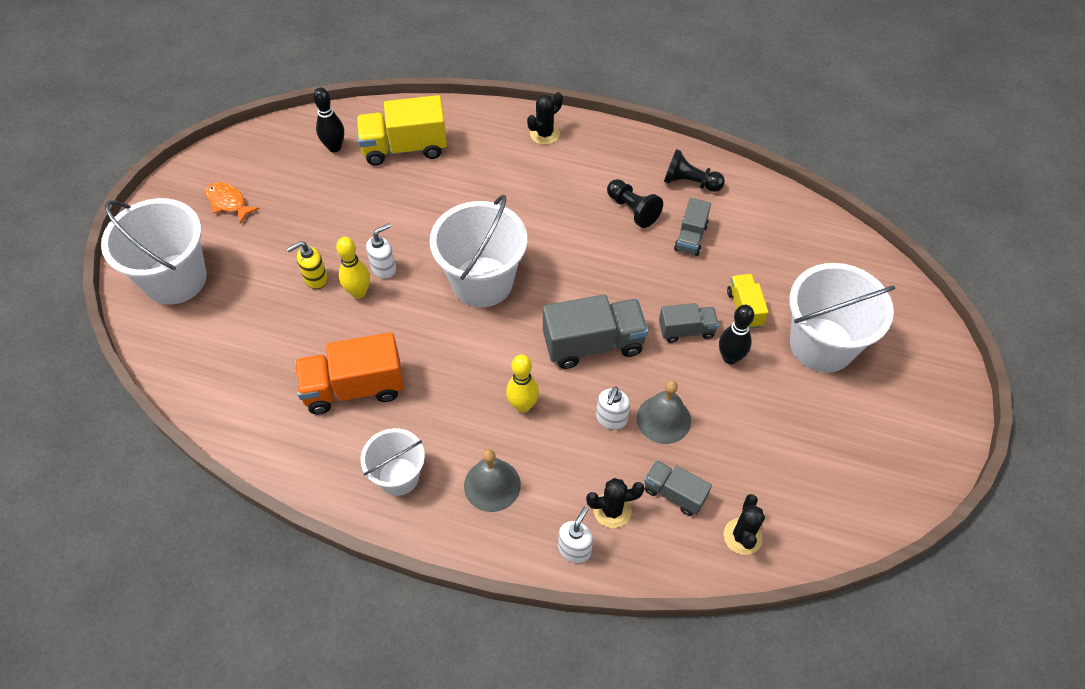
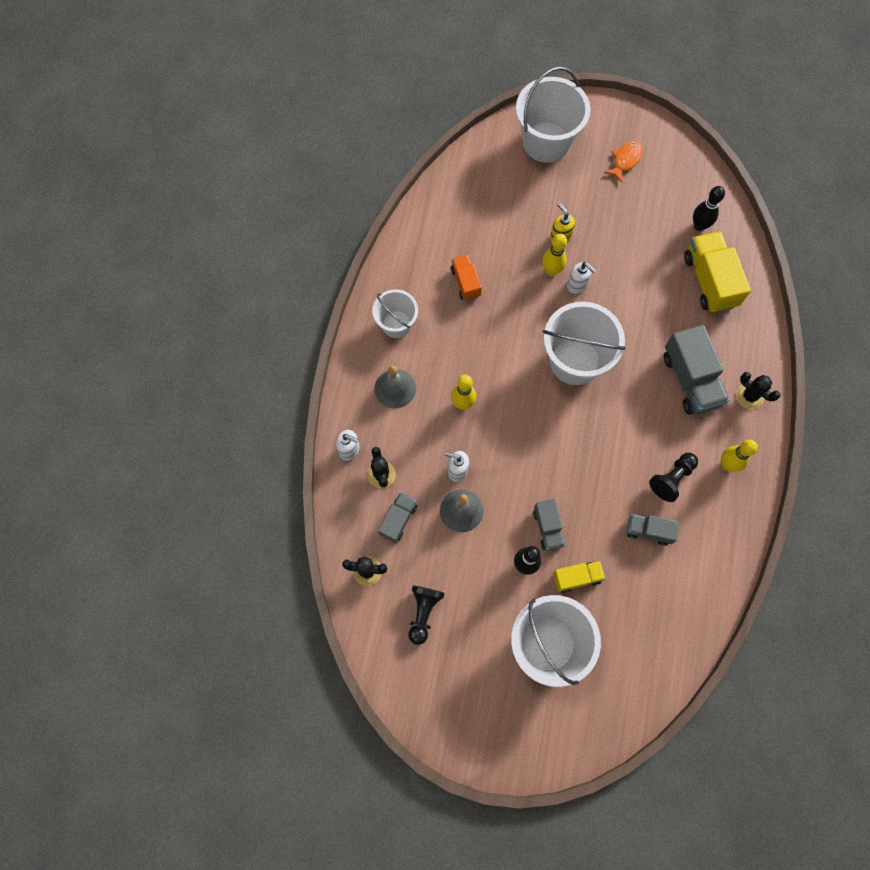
camera: 85 degrees right, 15 degrees up
(354, 388) = (465, 282): orange truck -> orange truck, size x0.57
(593, 344) = (525, 452): grey truck -> grey truck (690, 380)
(619, 162) = (727, 464): none -> yellow bowling pin
(690, 182) = (714, 530): black pawn -> black pawn (423, 612)

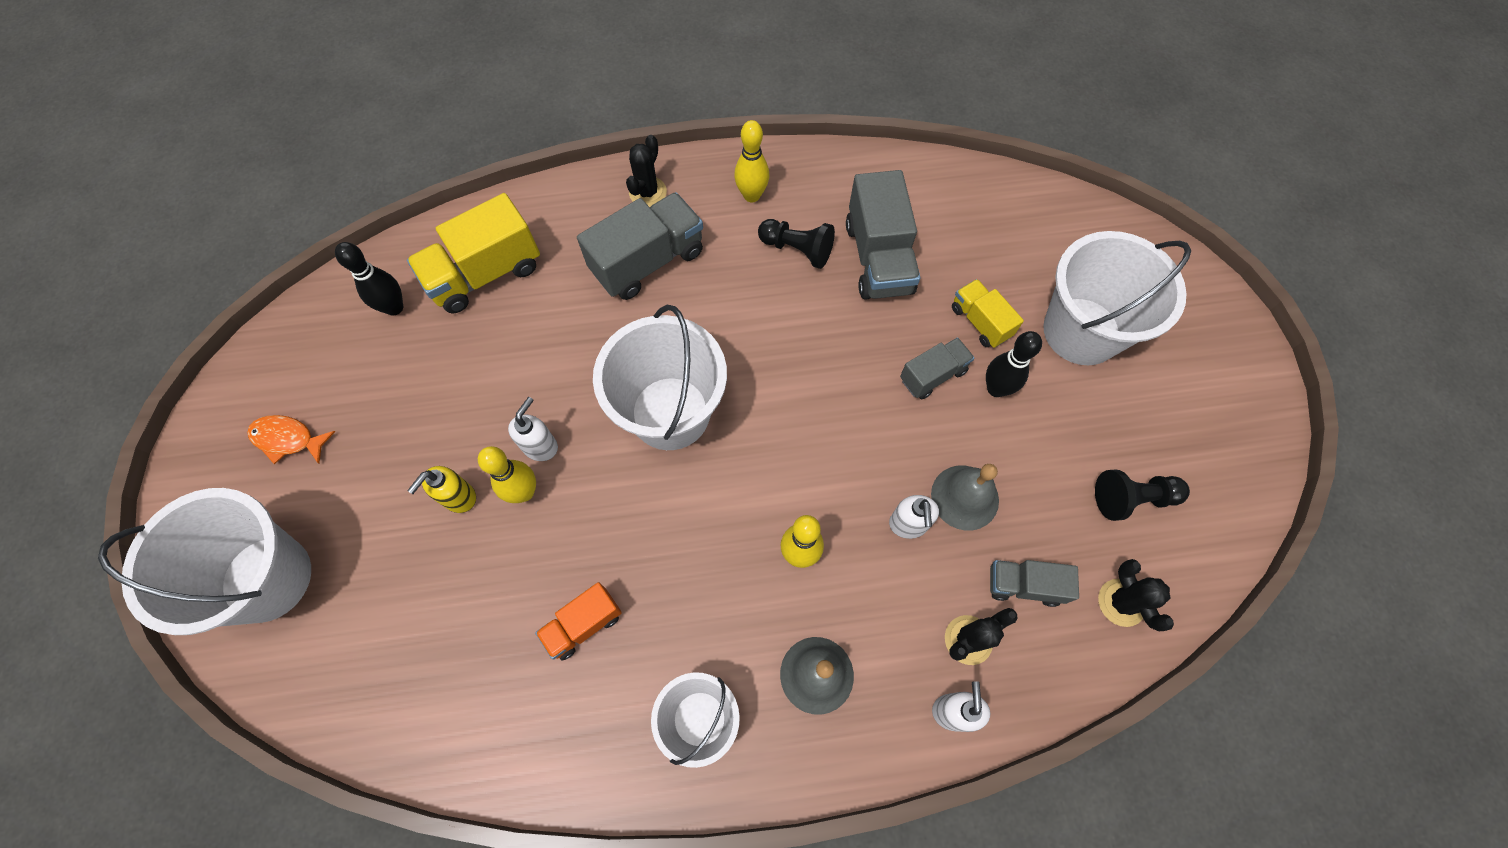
camera: 110 degrees left, 5 degrees down
(648, 531) = (878, 258): grey truck -> grey truck, size x1.76

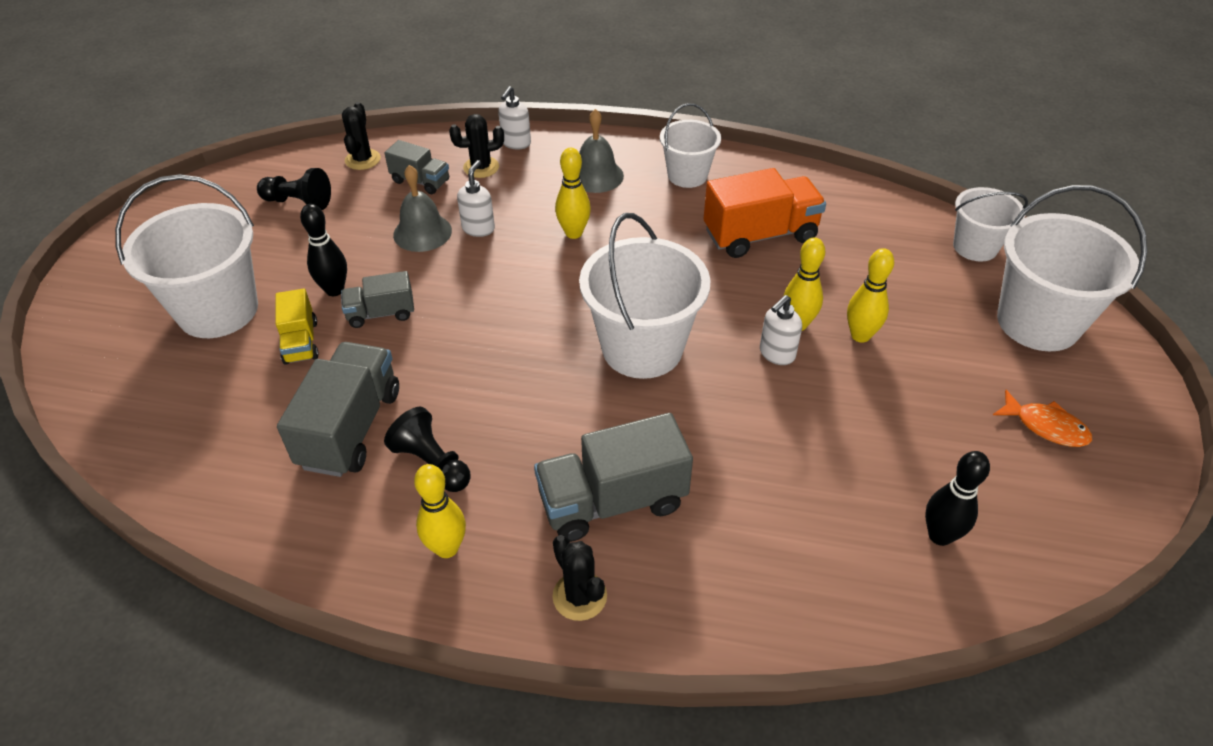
camera: 160 degrees left, 20 degrees down
(319, 692) = (975, 247): none -> white bucket
(459, 497) = (860, 335): yellow soap dispenser -> yellow bowling pin
(485, 274) = (820, 545): yellow truck -> none
(583, 624) = (760, 235): orange truck -> orange truck, size x1.76
(648, 192) = (579, 596): black cactus -> black cactus turned 75 degrees counterclockwise

